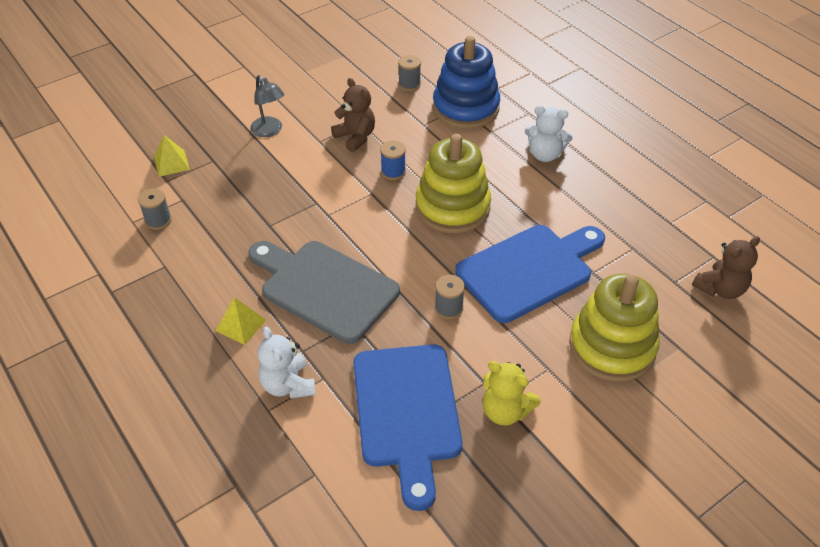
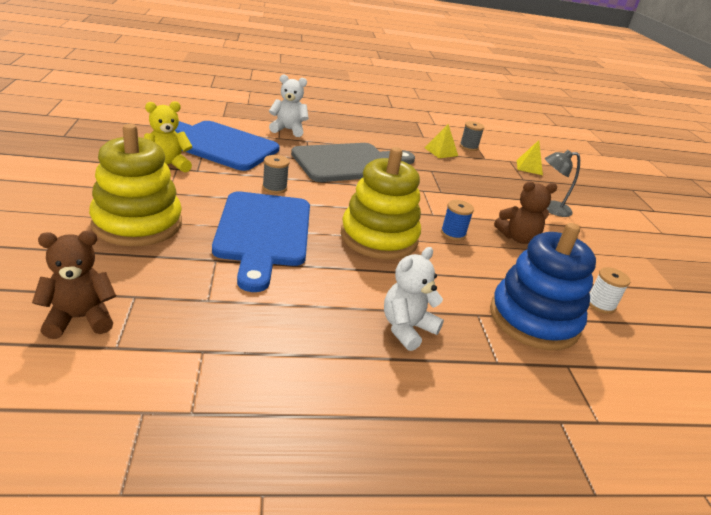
camera: 115 degrees right, 15 degrees down
(240, 325) = (349, 136): yellow pyramid -> yellow pyramid (441, 151)
(409, 84) = (600, 304): grey spool -> white spool
(720, 289) = (80, 318): brown teddy bear -> brown teddy bear turned 75 degrees clockwise

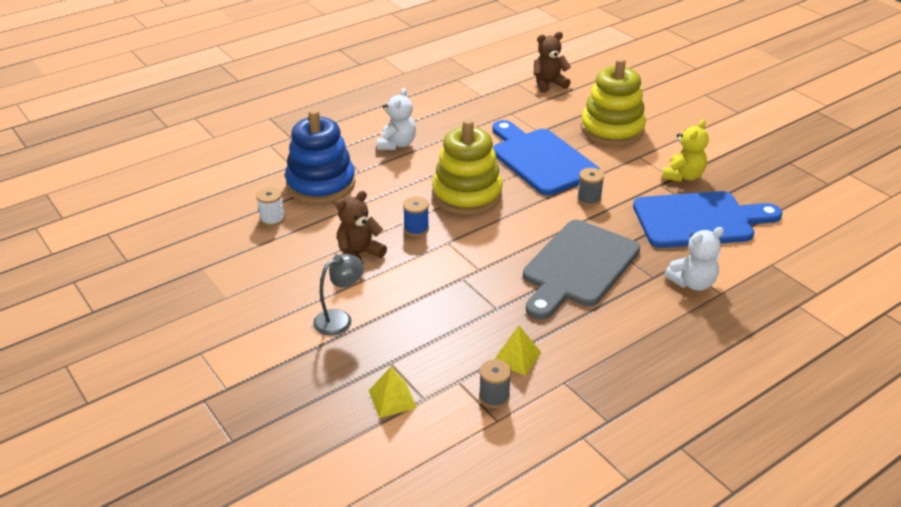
camera: 155 degrees right, 5 degrees up
(80, 318) = (548, 84): brown teddy bear -> brown teddy bear turned 150 degrees counterclockwise

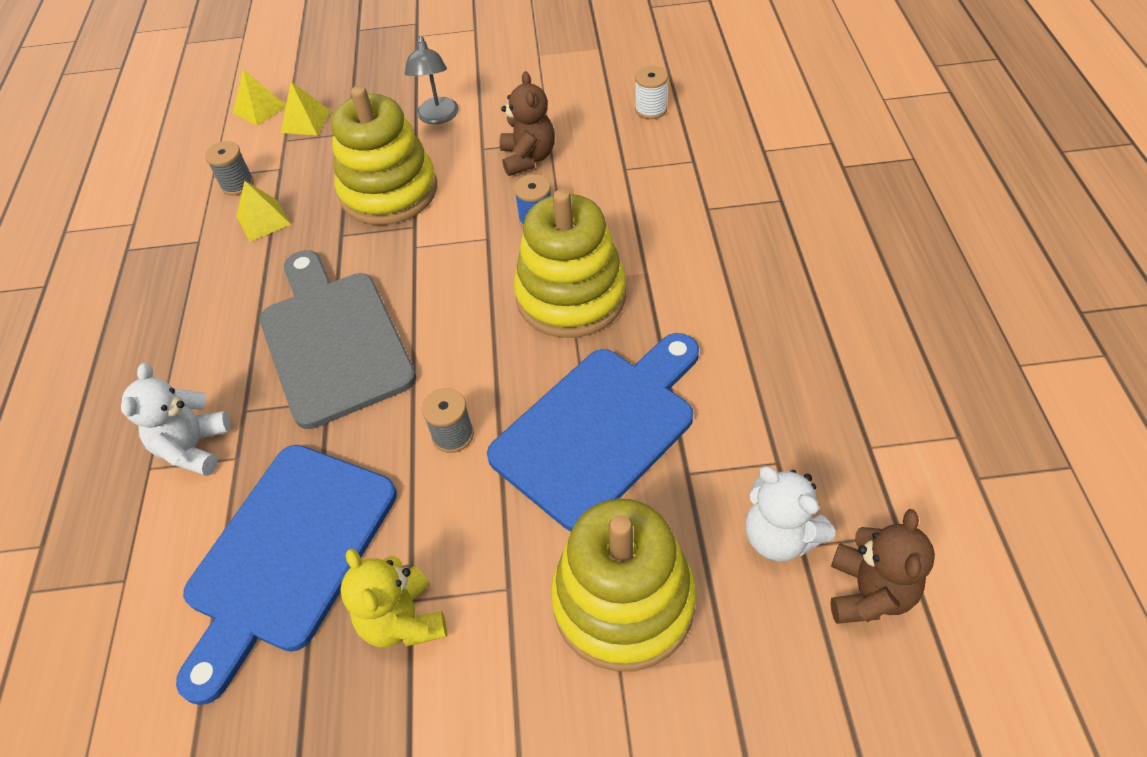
camera: 125 degrees right, 15 degrees up
(321, 184) = (699, 165): blue stacking toy -> none
(395, 444) = (259, 109): none -> yellow pyramid
(397, 144) = (756, 268): white teddy bear -> white teddy bear (780, 536)
(439, 305) = (389, 192): none -> yellow stacking toy
(540, 159) = (600, 428): blue cutting board -> blue cutting board turned 45 degrees counterclockwise

